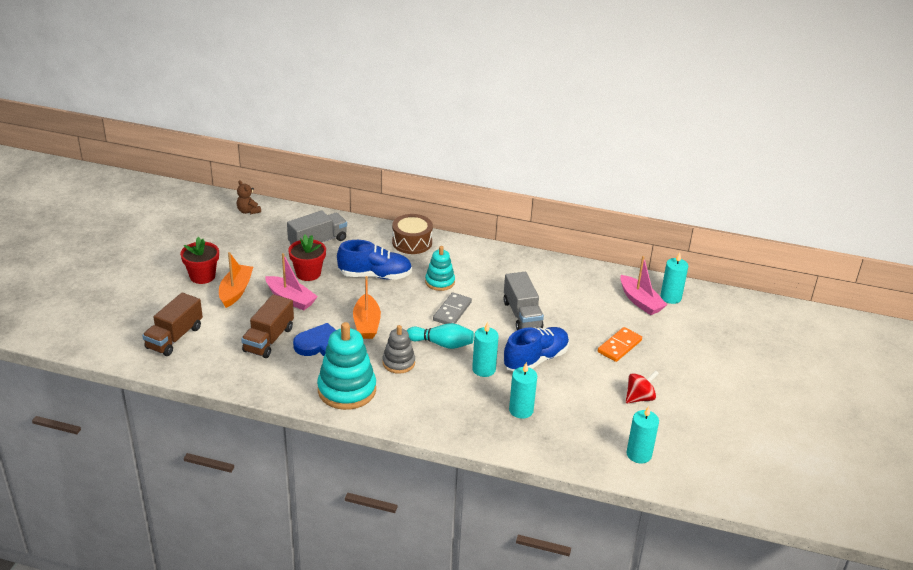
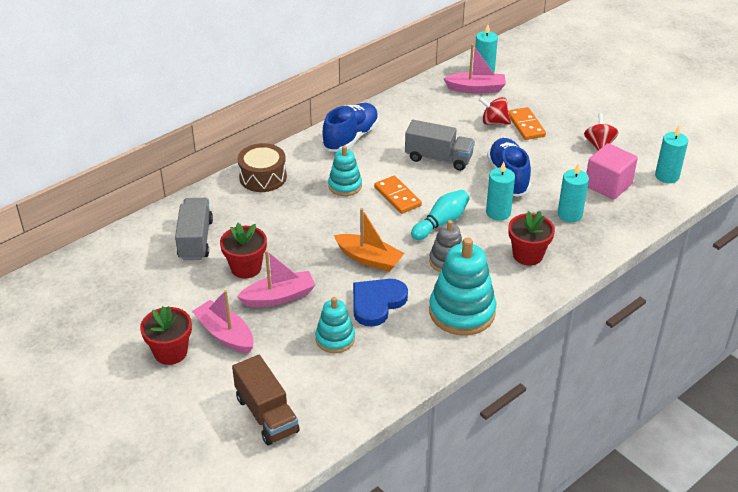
camera: 55 degrees left, 5 degrees up
(236, 291) = (225, 334): orange boat -> pink boat
(248, 211) = (80, 271): brown teddy bear -> none
(269, 339) = (335, 339): brown truck -> turquoise stacking toy
(375, 275) = (295, 223): blue shoe -> blue shoe (351, 138)
(445, 403) = (528, 255): none -> red flower pot
(452, 311) = (397, 196): grey domino -> orange domino
(585, 421) = (608, 185): none -> pink cube
(604, 327) = (494, 122): none -> red spinning top

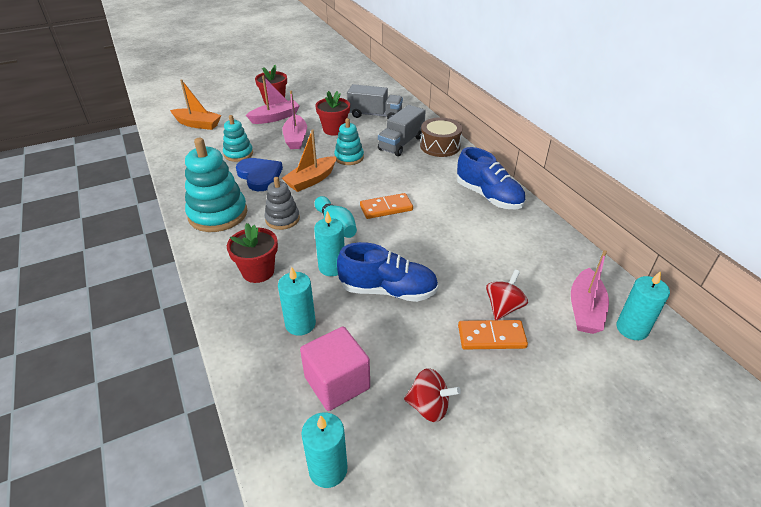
camera: 105 degrees right, 0 degrees up
(266, 415) = (197, 124): brown truck -> orange boat
(345, 186) = (413, 182): turquoise stacking toy -> turquoise stacking toy (349, 157)
(438, 158) = (439, 246): grey truck -> grey truck (401, 143)

